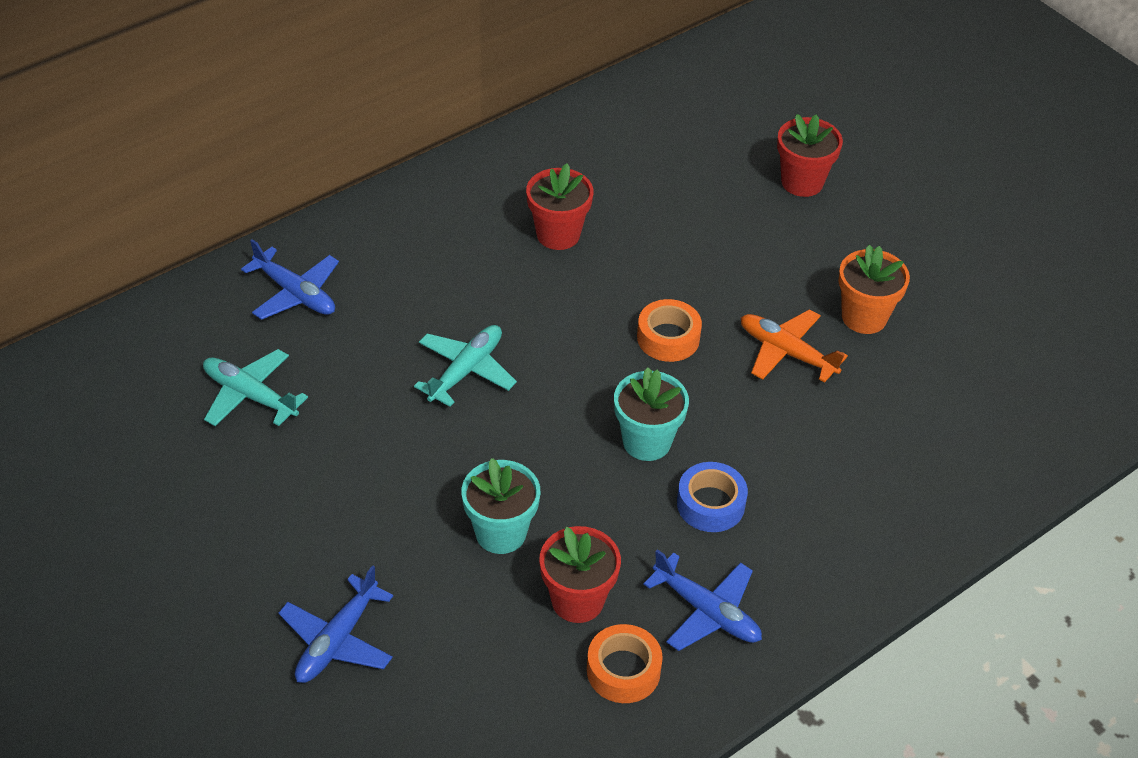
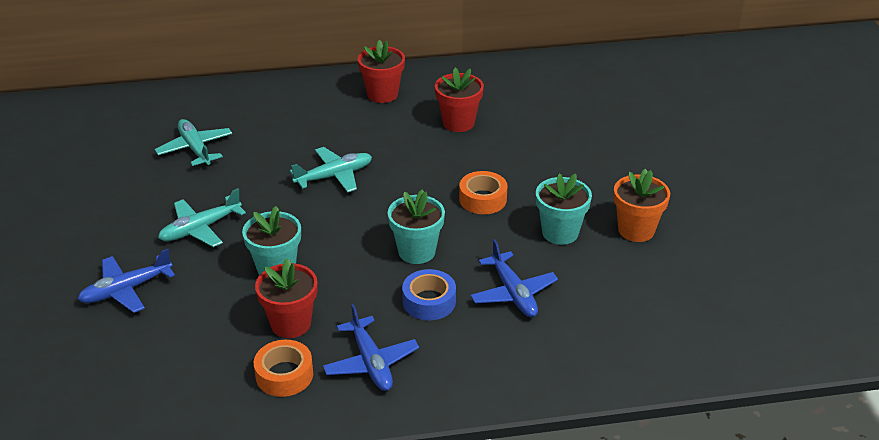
camera: 30 degrees right, 10 degrees down
(295, 293) = (269, 107): blue plane -> blue plane (513, 293)
(358, 514) = (200, 229): none -> turquoise plane
(786, 352) = (560, 233): orange plane -> turquoise flower pot
(802, 182) = (655, 141): red flower pot -> red flower pot (382, 94)

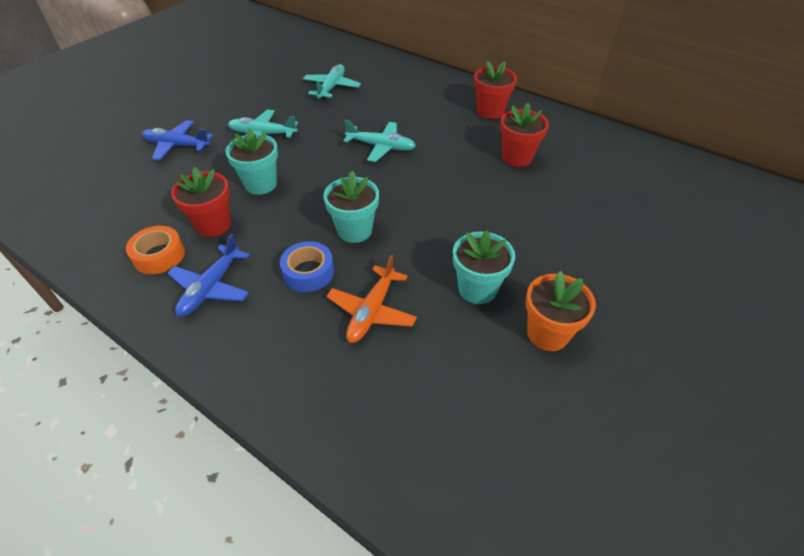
camera: 45 degrees right, 10 degrees up
(483, 199) = (455, 223): orange tape -> none
(513, 293) = (372, 311): blue plane -> orange plane

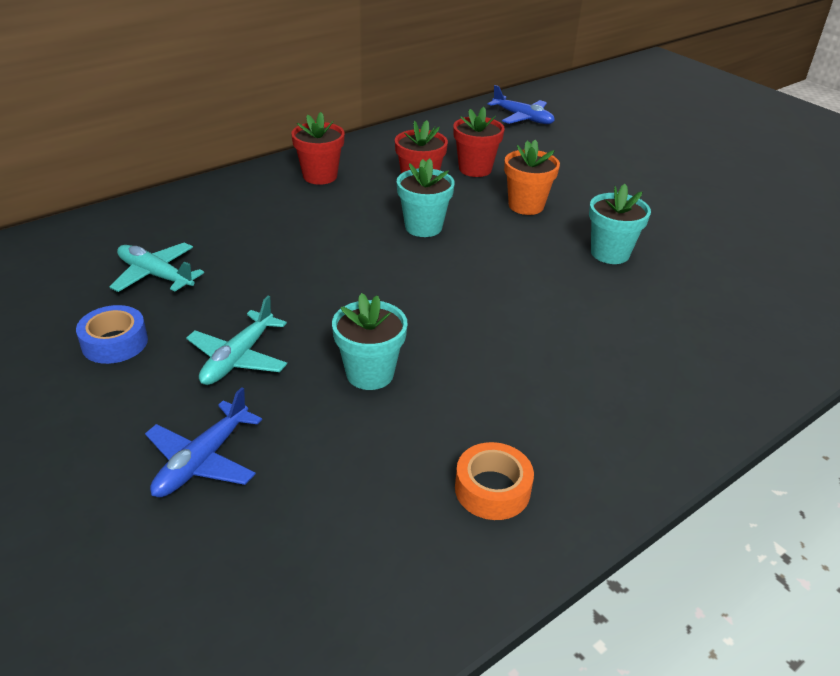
camera: 75 degrees left, 10 degrees down
(211, 288) = (570, 438): blue plane -> blue plane (523, 118)
(213, 225) = (443, 428): red flower pot -> red flower pot (475, 169)
(308, 272) = (561, 354): blue tape -> blue tape (115, 343)
(354, 230) = (499, 309): turquoise flower pot -> turquoise flower pot (423, 227)
(372, 311) = (629, 319): orange plane -> none
(381, 147) = (343, 261): turquoise plane -> none
(547, 334) = (668, 233): orange flower pot -> orange flower pot (526, 206)

